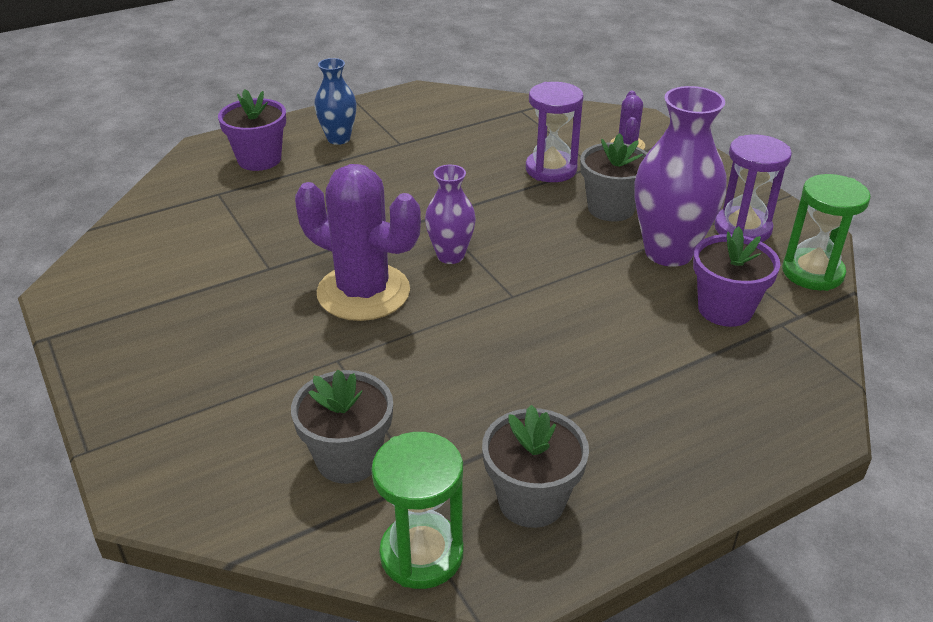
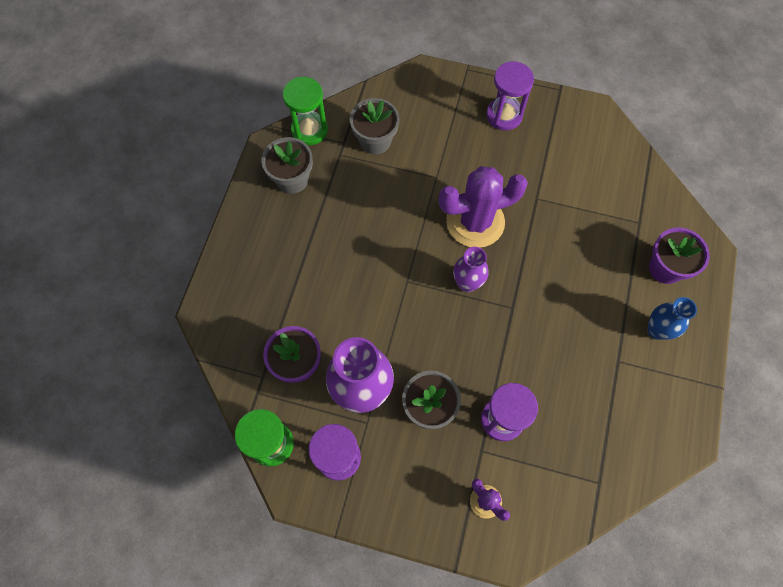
camera: 135 degrees right, 30 degrees up
(153, 361) = (504, 115): none -> purple hourglass

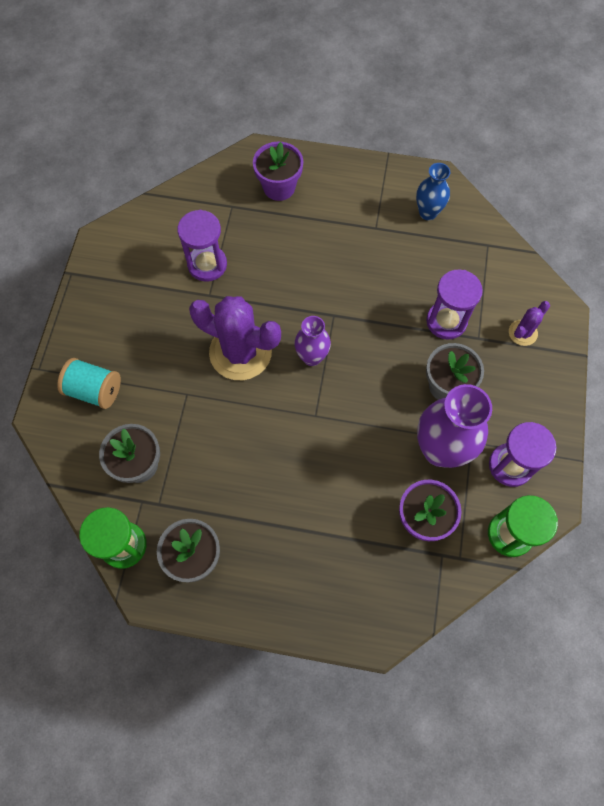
camera: 95 degrees left, 0 degrees up
(445, 109) = (94, 390): none -> turquoise spool
(475, 222) = (240, 352): purple cactus -> purple cactus turned 45 degrees counterclockwise
(504, 115) = (104, 328): purple hourglass -> purple hourglass (207, 264)
(656, 330) = (342, 197): blue vase -> blue vase (428, 212)

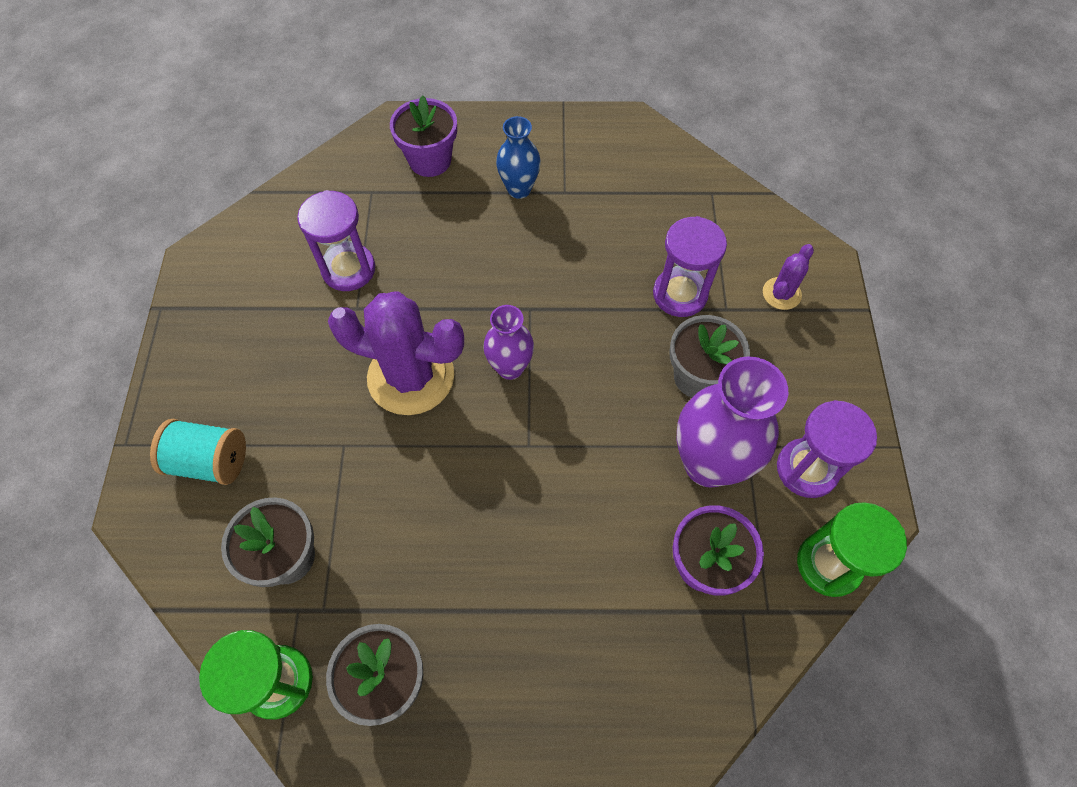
camera: 10 degrees left, 5 degrees down
(428, 212) = (627, 164): blue vase -> blue vase (519, 189)

